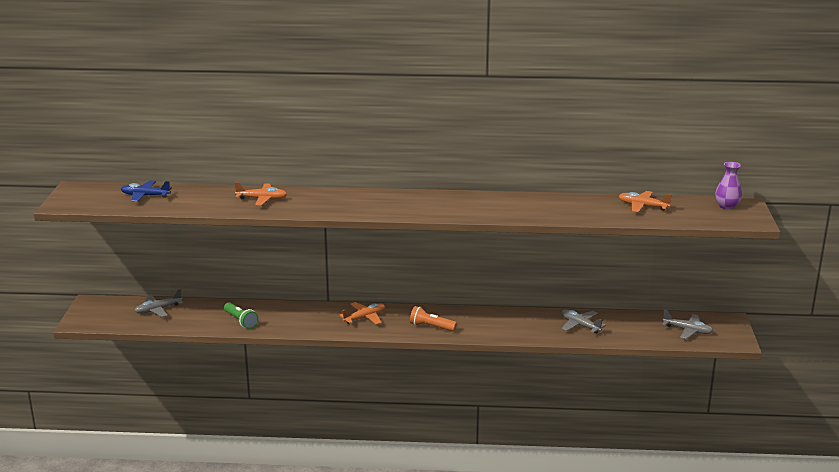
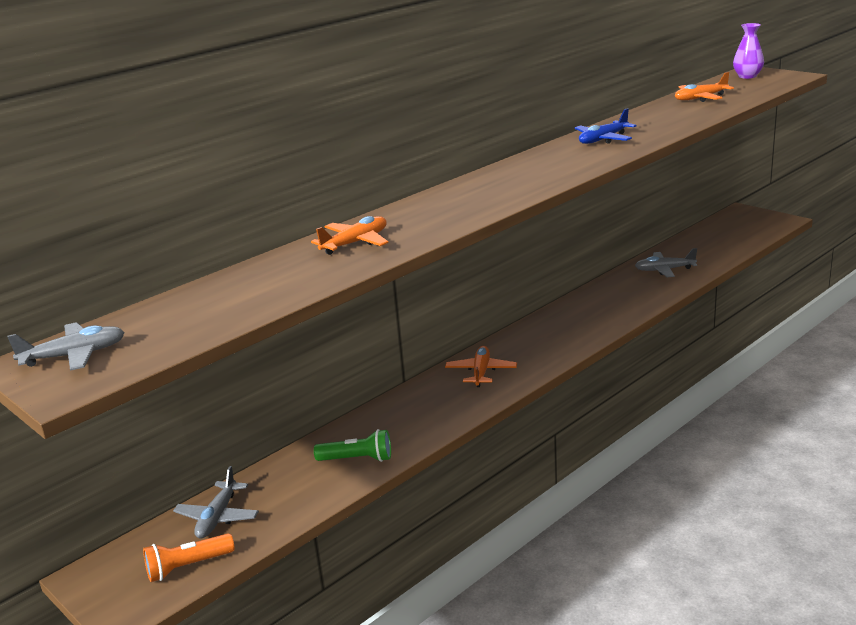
camera: 45 degrees left, 0 degrees up
(145, 196) = (181, 314): blue plane -> blue plane (603, 140)
(431, 327) = (559, 341): orange flashlight -> orange flashlight (188, 567)
(687, 330) = (737, 231): grey plane -> grey plane (74, 355)

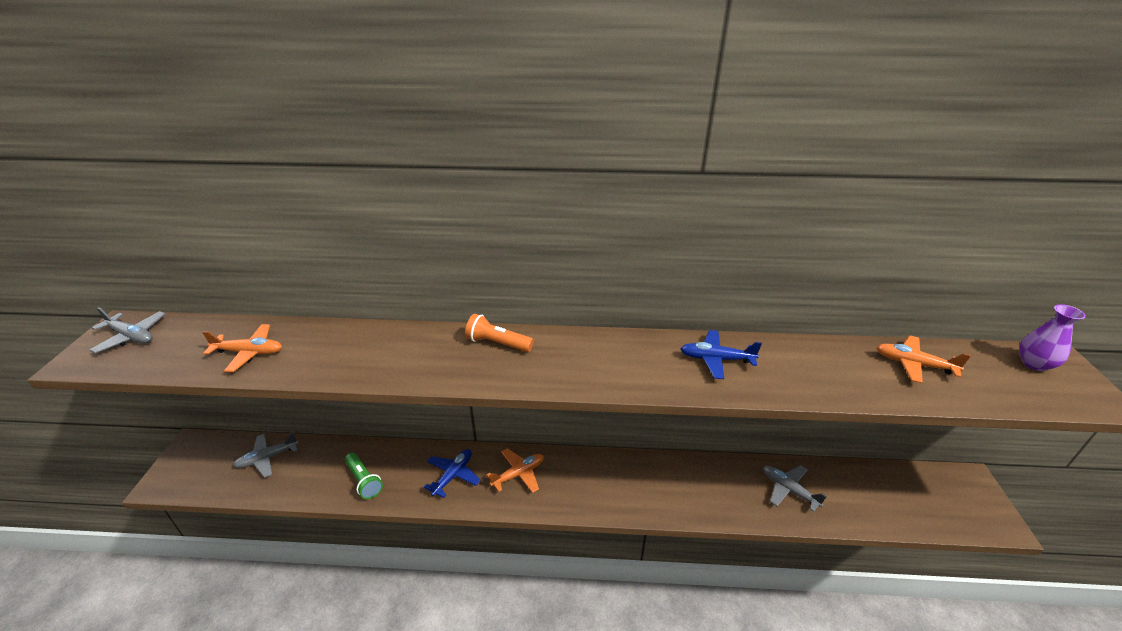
camera: 45 degrees right, 10 degrees up
(188, 567) = (211, 480): orange flashlight -> orange flashlight (497, 343)
(355, 243) = (369, 348): orange plane -> orange plane (249, 352)
(430, 406) = (453, 475): none -> blue plane

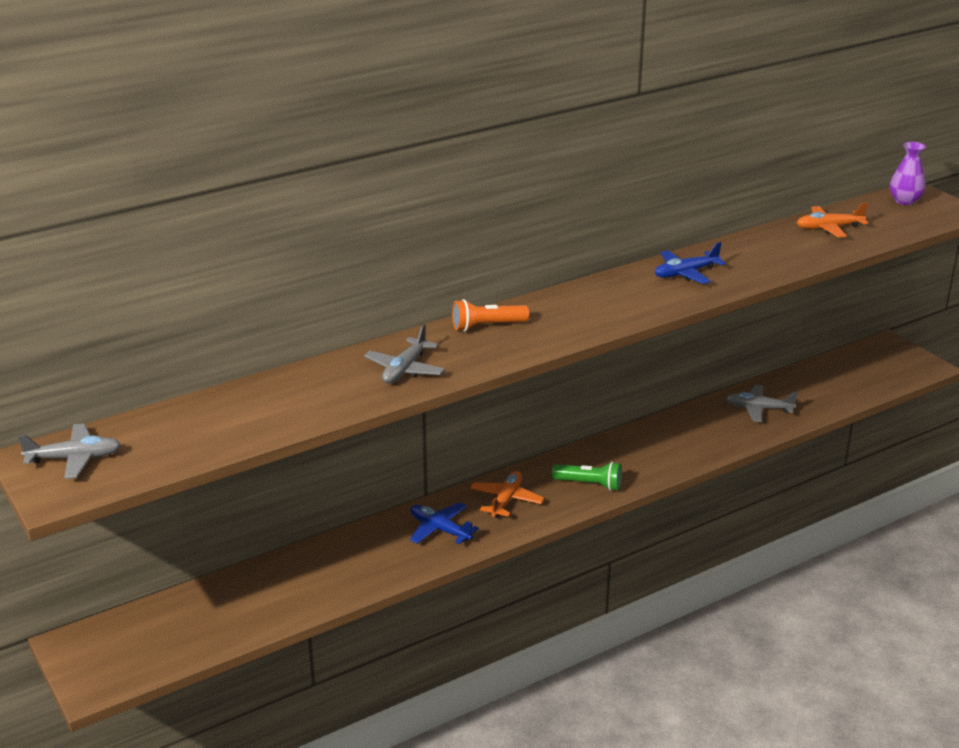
camera: 35 degrees left, 5 degrees down
(249, 352) = (247, 419): orange plane -> none
(267, 458) = (199, 609): grey plane -> grey plane (405, 369)
(364, 481) = (347, 575): green flashlight -> green flashlight (589, 484)
(453, 475) = (440, 529): blue plane -> blue plane turned 45 degrees counterclockwise

